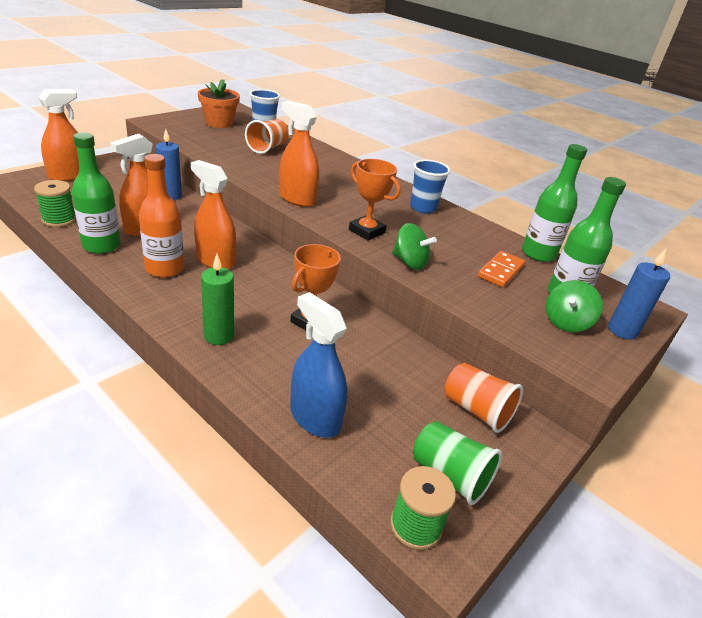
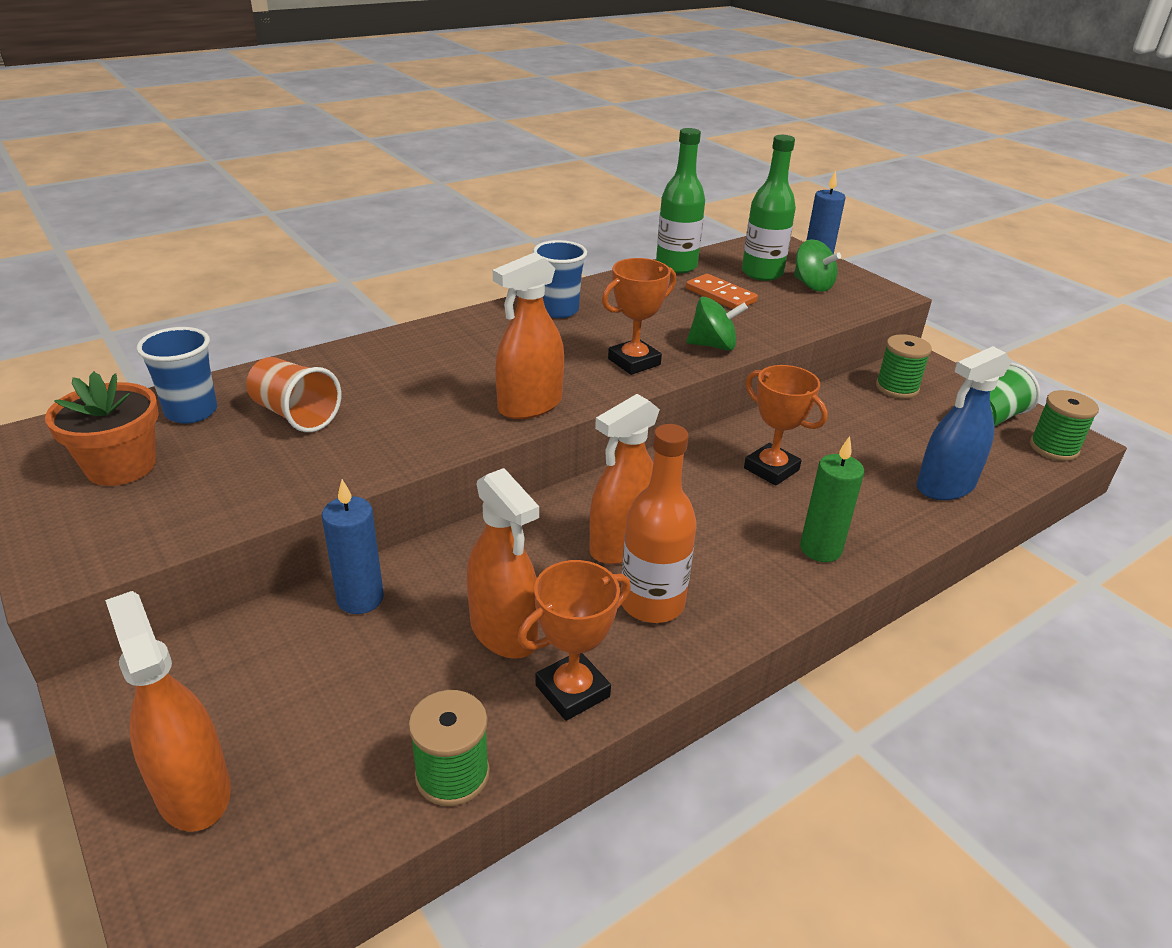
camera: 75 degrees left, 0 degrees up
(101, 246) = (572, 691): green bottle -> orange trophy
(409, 262) = (713, 345): green spinning top -> green spinning top turned 45 degrees clockwise
(476, 410) = (897, 388): orange cup -> green spool

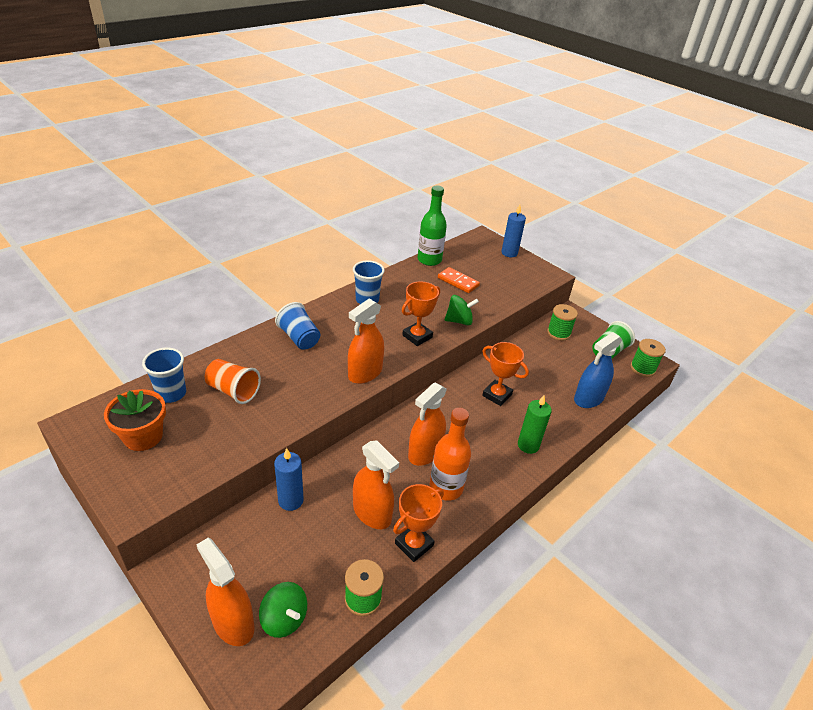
camera: 10 degrees left, 5 degrees up
(430, 352) = (299, 338): none -> blue cup
(762, 273) = (479, 262): green bottle -> none
(812, 285) = (508, 270): green spinning top -> green spinning top (284, 619)

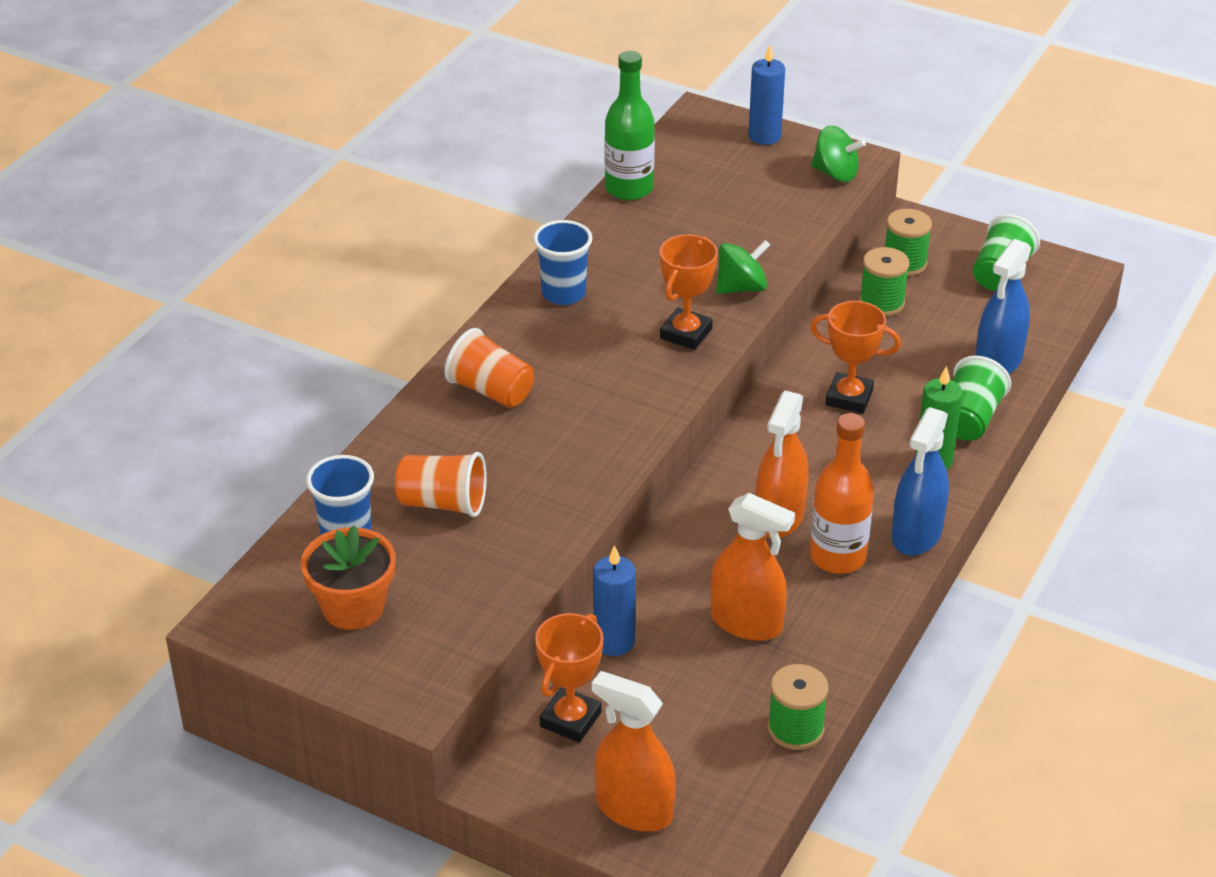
camera: 15 degrees left, 0 degrees up
(284, 619) = (701, 784): green spinning top -> green spinning top (835, 173)
(299, 338) = (491, 391): blue cup -> orange cup
(365, 373) = (636, 417): orange spray bottle -> none
(414, 544) = (830, 644): orange trophy -> orange trophy (570, 719)
(458, 282) = (702, 217): orange domino -> none
(498, 488) = (916, 534): none -> blue spray bottle
(559, 427) = (970, 419): none -> green cup
(642, 368) = (1066, 287): green spool -> green spool (881, 303)

